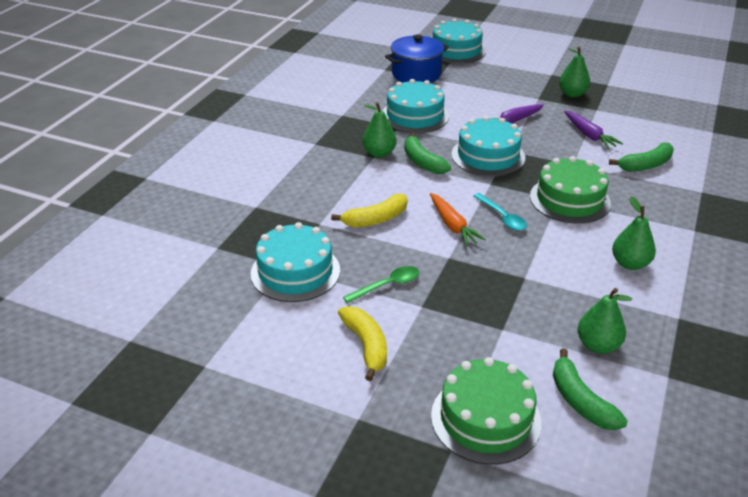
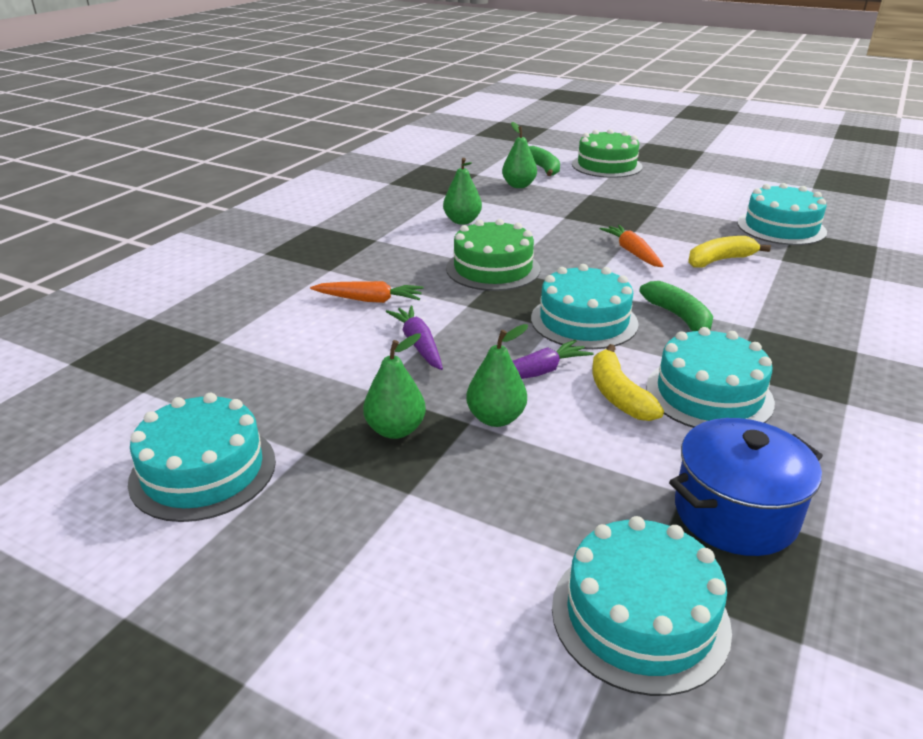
camera: 175 degrees left, 5 degrees down
(366, 345) = (695, 191): yellow banana -> yellow banana (618, 395)
(379, 153) = (747, 331): green pear -> green pear (496, 418)
(388, 285) = (689, 217): green spoon -> none
(502, 217) = (576, 256): turquoise spoon -> none
(645, 77) = (203, 471): none -> turquoise cake
(646, 165) = (369, 300): green banana -> orange carrot

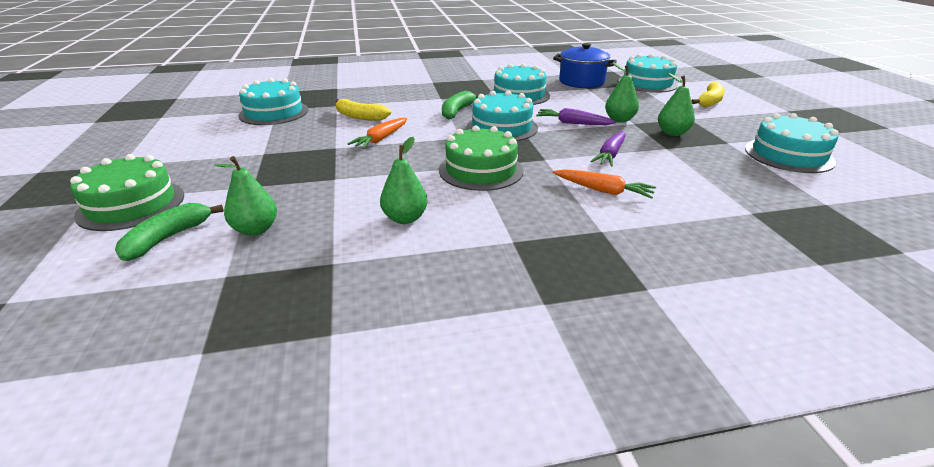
camera: 130 degrees left, 0 degrees up
(369, 300) = (603, 190): orange carrot -> orange carrot turned 150 degrees clockwise
(618, 395) = (553, 106): yellow banana -> yellow banana (709, 101)

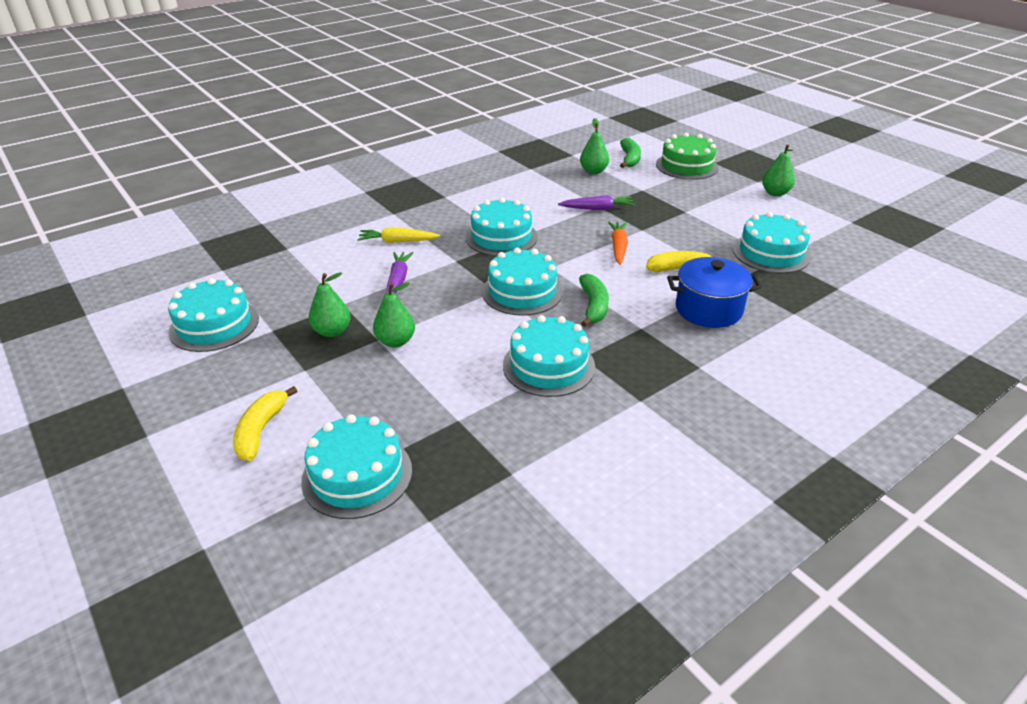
camera: 155 degrees right, 5 degrees up
(405, 218) = (519, 194): green pear -> green pear (775, 193)
(481, 170) = (501, 237): green cake -> turquoise cake
(573, 123) = (449, 319): purple carrot -> purple carrot (597, 209)
(581, 82) = (475, 442): blue pot -> blue pot (708, 309)
(603, 190) = (397, 241): orange carrot -> yellow carrot

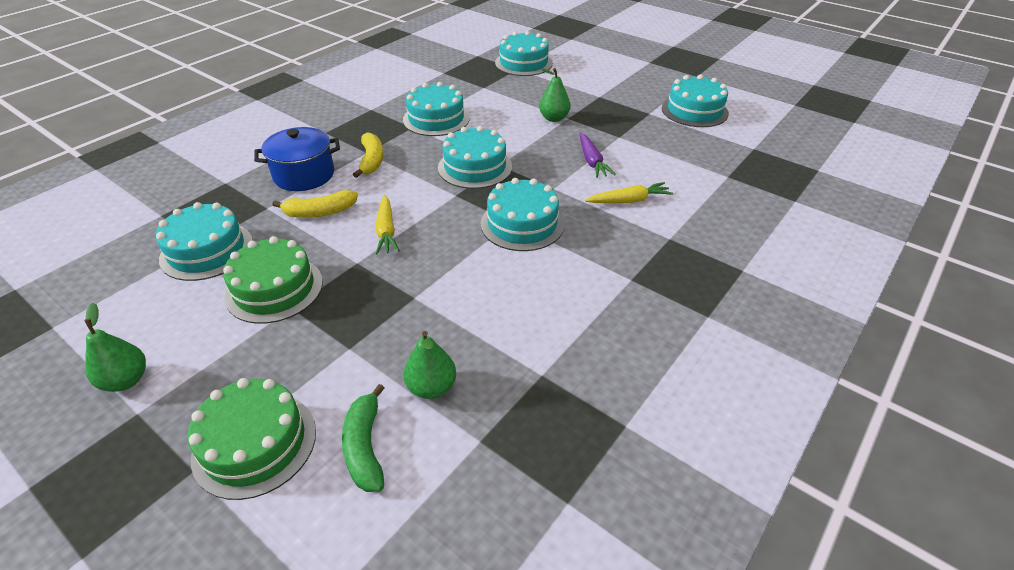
camera: 165 degrees right, 5 degrees up
(260, 430) = (592, 70): yellow banana -> yellow banana (372, 160)
(332, 331) = (605, 118): green pear -> none
(593, 306) = (408, 163): green banana -> none
(597, 209) = (416, 291): purple carrot -> none
(618, 247) = (386, 231): orange carrot -> yellow carrot
(702, 222) = (274, 289): none -> green cake

